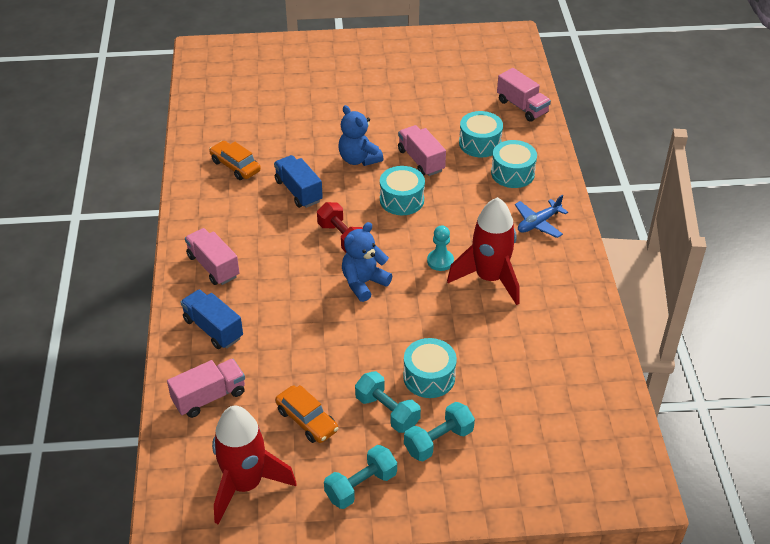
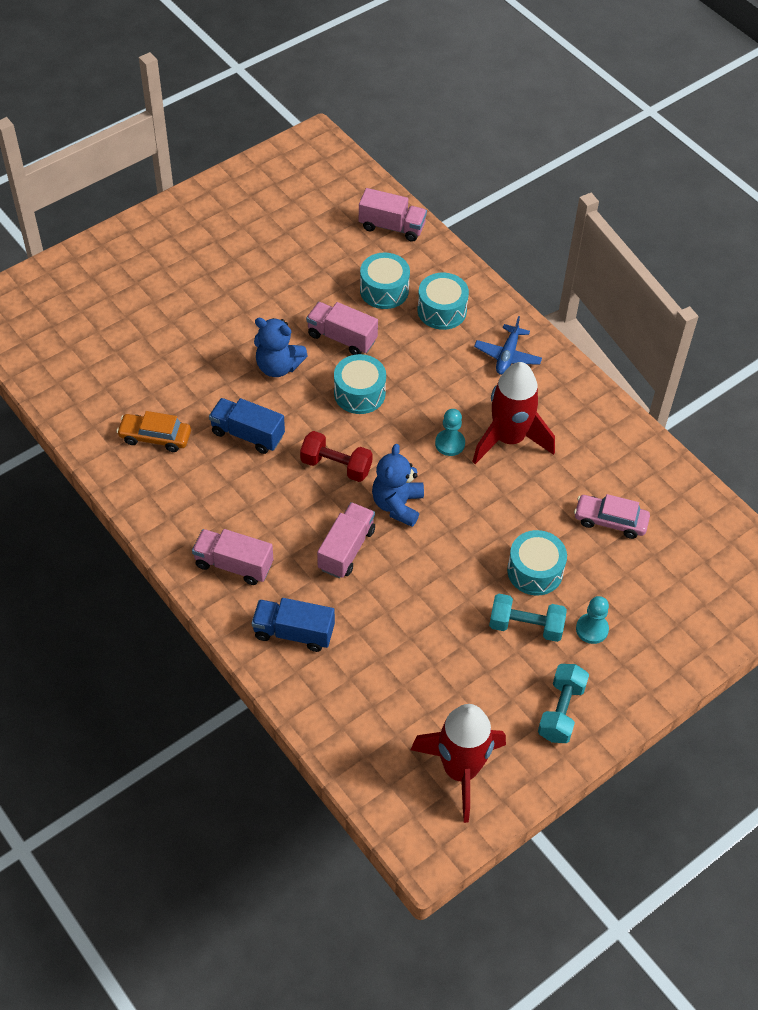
camera: 35 degrees left, 10 degrees up
(209, 397) = (352, 705): pink truck -> pink truck (346, 549)
(307, 420) = (462, 676): orange car -> none
(438, 441) = (592, 629): turquoise dumbbell -> turquoise pawn
(522, 372) = (610, 521): none -> pink car

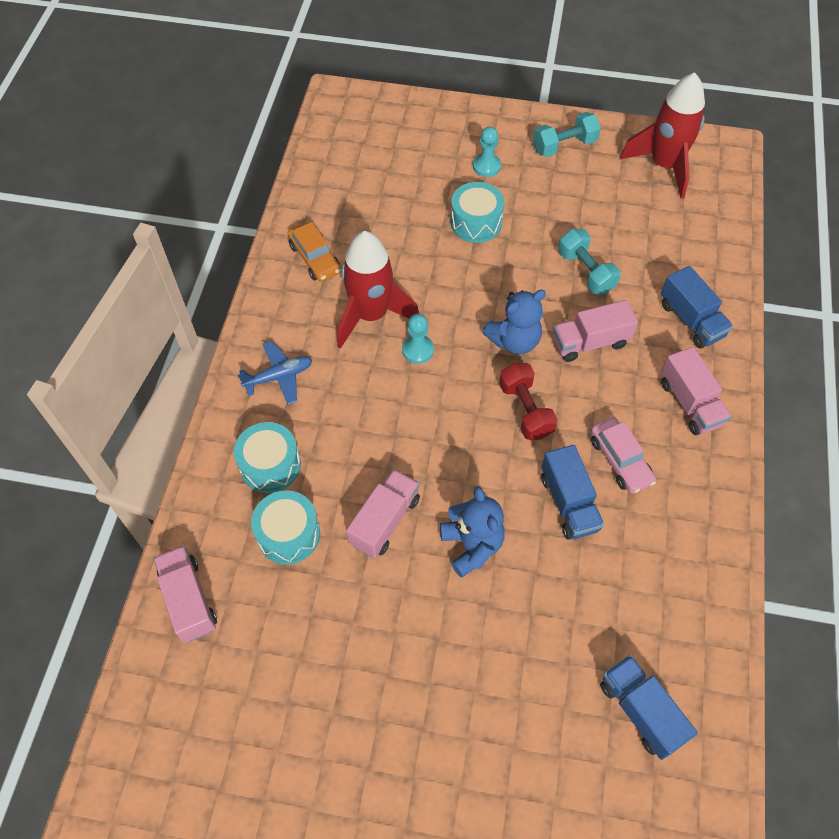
camera: 130 degrees left, 5 degrees up
(101, 366) = (640, 711): none -> blue truck
(155, 437) = (655, 576): orange car -> orange car (315, 258)
(342, 338) = (384, 521): pink truck -> pink truck turned 135 degrees counterclockwise
(359, 393) = (434, 454): turquoise drum -> none
(526, 626) = (525, 200): turquoise dumbbell -> turquoise dumbbell (586, 272)
(610, 521) = (384, 209): pink car -> pink car (620, 460)

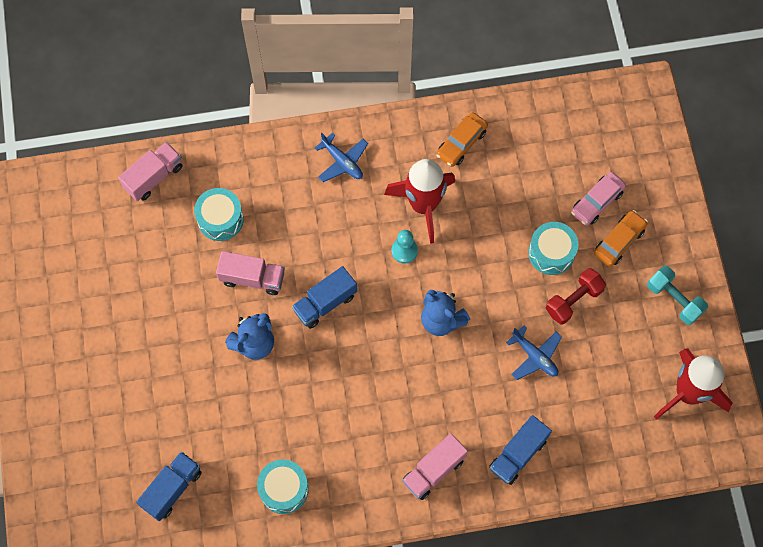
camera: 70 degrees right, 10 degrees up
(270, 465) = (268, 186): turquoise drum -> turquoise drum (284, 489)
(486, 166) = (619, 241): turquoise pawn -> orange car
(525, 410) = (380, 347): red dumbbell -> red dumbbell (573, 300)
(569, 503) = (311, 400): blue truck -> blue truck (325, 303)
(586, 272) = (535, 356): turquoise dumbbell -> blue plane
(590, 342) = (463, 378): pink truck -> none
(620, 460) = (361, 429): pink car -> pink car (597, 202)

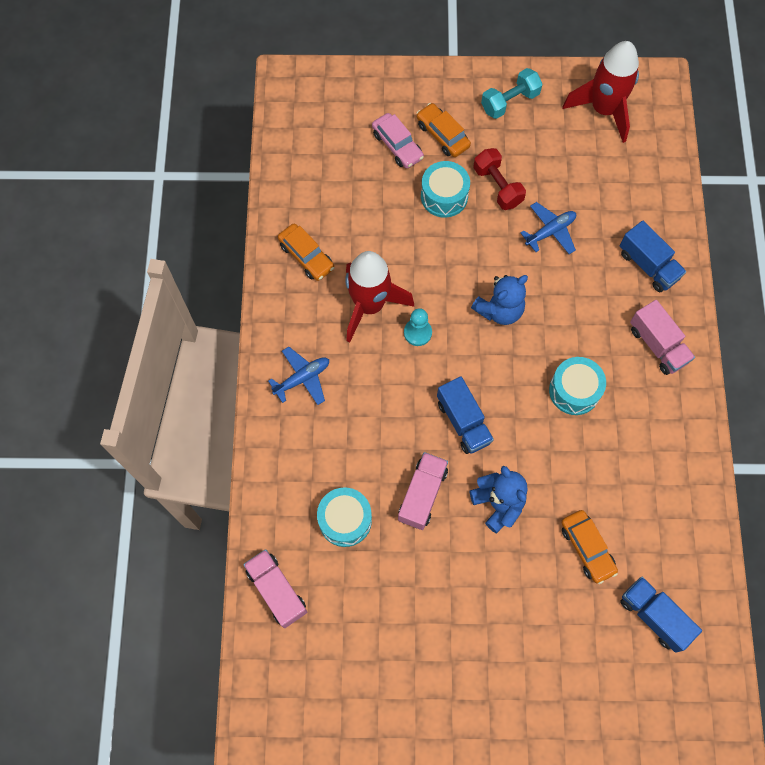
camera: 80 degrees left, 0 degrees up
(225, 424) = (587, 548): none -> orange car
(284, 489) = (664, 495): turquoise drum -> turquoise drum (574, 391)

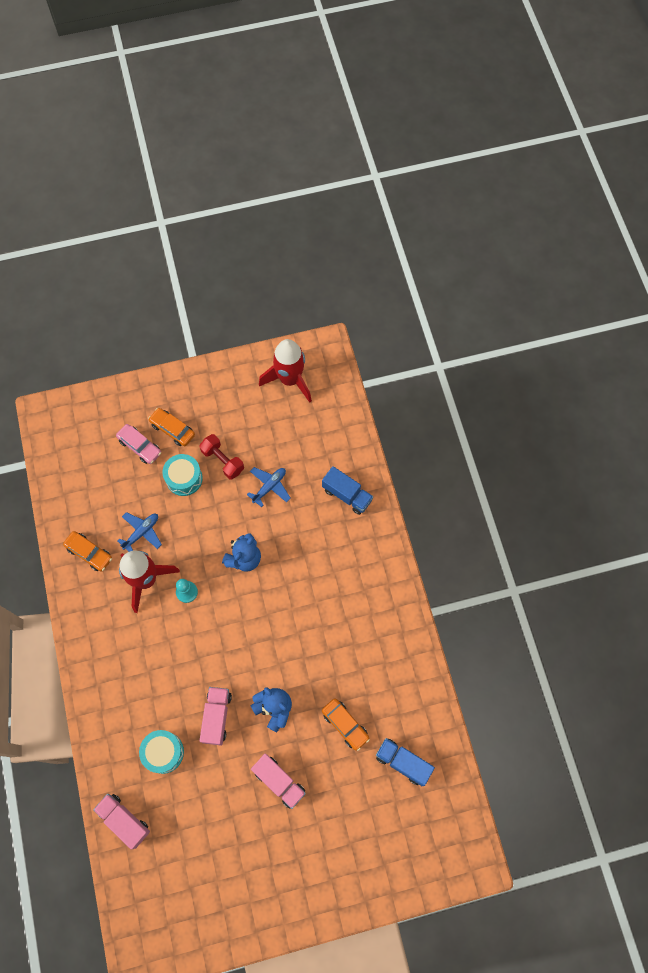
camera: 15 degrees left, 0 degrees up
(302, 378) = (107, 651): blue plane -> blue plane (142, 532)
(463, 422) = (235, 652): blue truck -> none
(510, 102) = (218, 390): turquoise dumbbell -> none
(574, 391) = (312, 607): turquoise drum -> none
(657, 345) = (366, 555): pink truck -> pink truck (279, 781)

